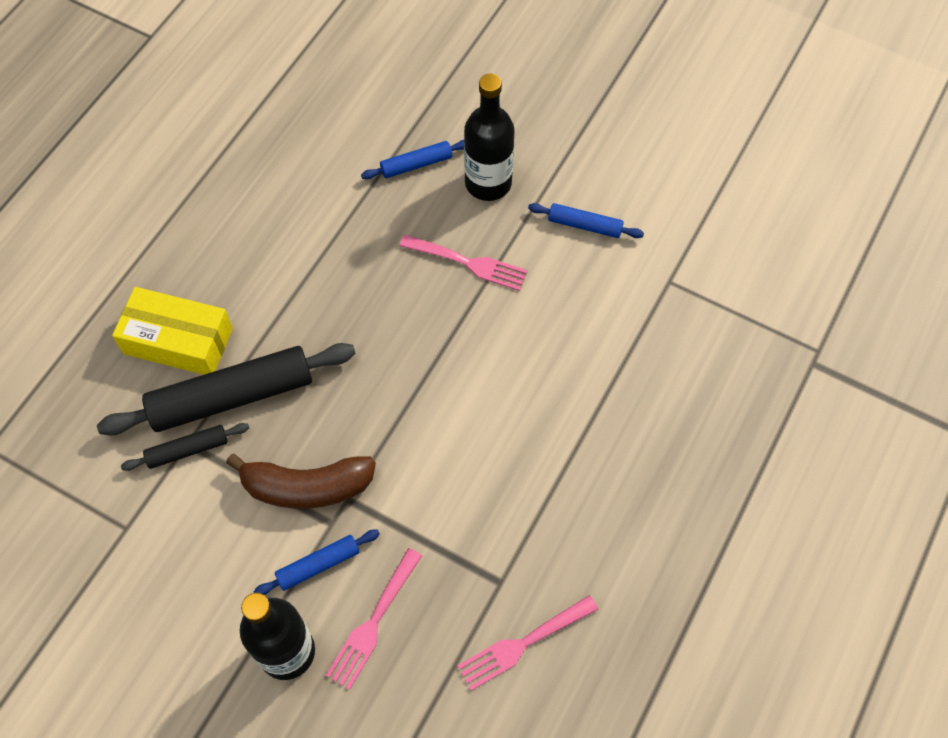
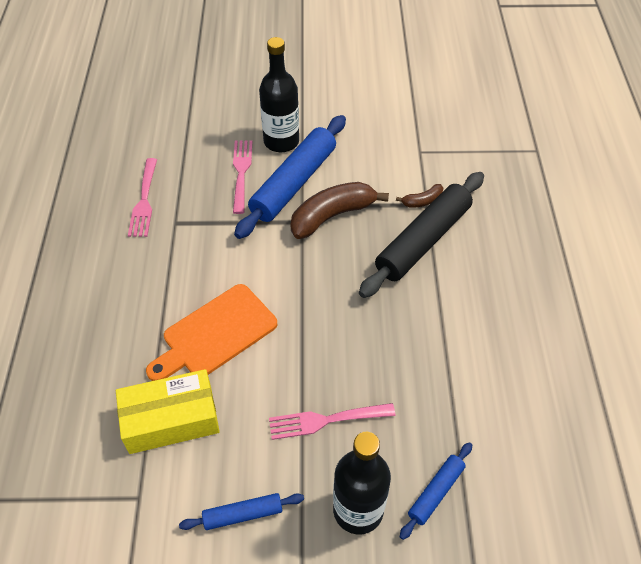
camera: 150 degrees right, 10 degrees down
(178, 341) = (490, 255): yellow box -> yellow box (171, 419)
(187, 450) = (422, 201): black rolling pin -> brown banana
(318, 565) = (293, 183): blue rolling pin -> blue rolling pin, size x2.05
(523, 643) = (144, 200): pink fork -> pink fork turned 150 degrees clockwise
(525, 402) = (215, 334): none -> orange cutting board

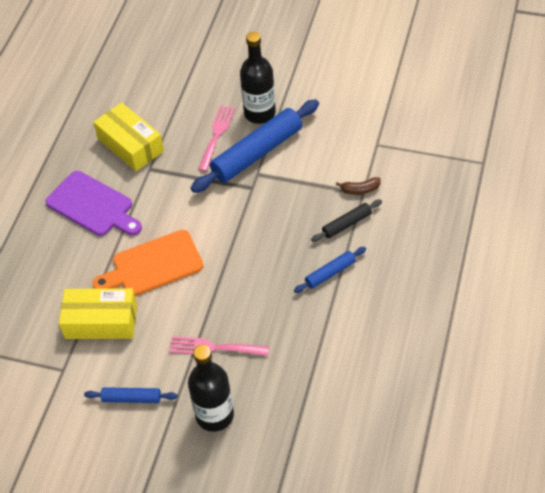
camera: 20 degrees right, 0 degrees up
(118, 278) = (93, 205): none -> purple cutting board
(144, 200) = (130, 145): pink fork -> yellow box
(332, 216) = (278, 188): brown banana -> none
(423, 241) = (347, 224): black rolling pin -> black rolling pin, size x0.49
(436, 492) = (276, 417): blue rolling pin -> blue rolling pin (330, 273)

